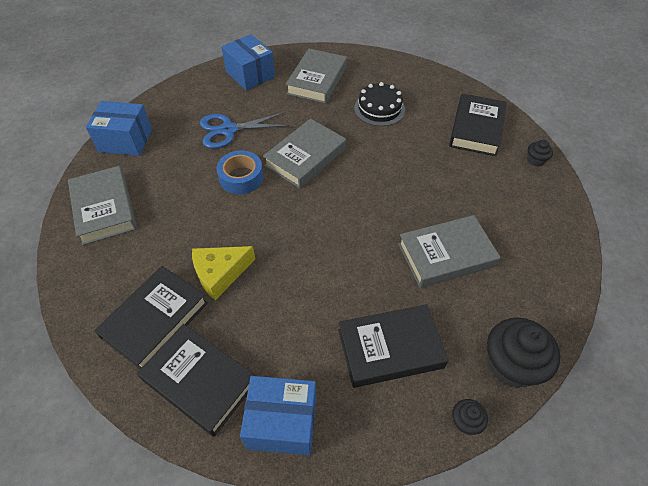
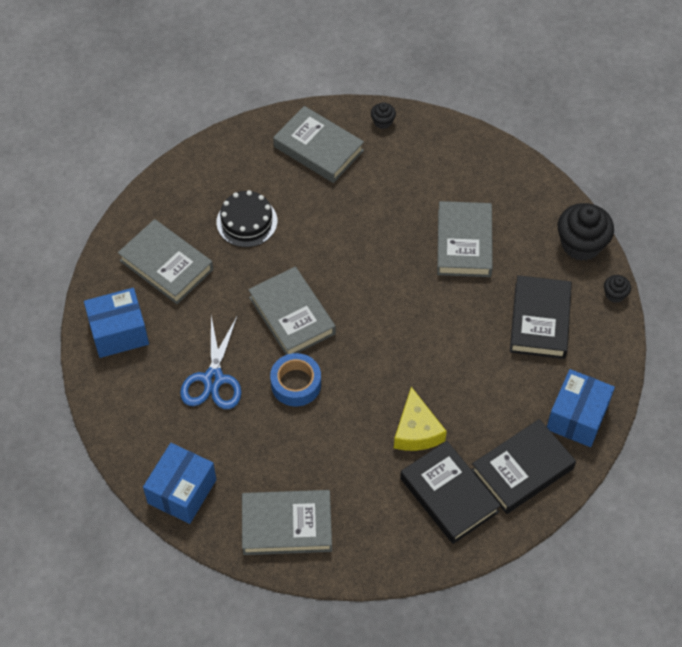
camera: 70 degrees left, 5 degrees up
(476, 129) = (318, 149): black book -> grey book

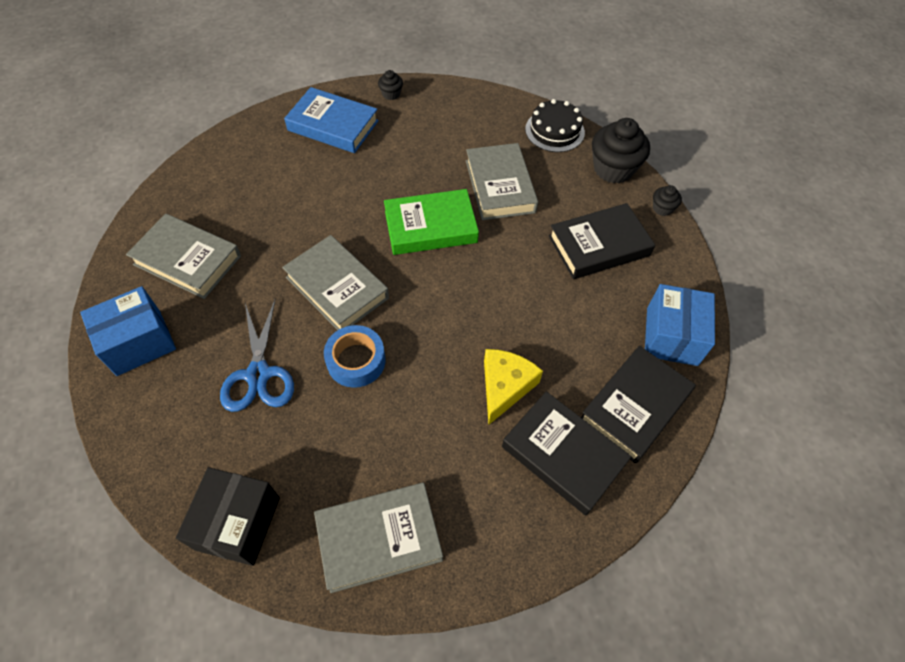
camera: 15 degrees left, 0 degrees up
(182, 491) = (238, 523): blue box -> black box
(247, 221) = (271, 202): black cake -> black cake (554, 131)
(318, 149) = (333, 125): grey book -> blue book
(388, 273) = (430, 227): none -> green book
(416, 431) = (505, 387): yellow cheese -> yellow cheese turned 135 degrees counterclockwise
(540, 320) = (599, 246): black book -> black book turned 75 degrees clockwise

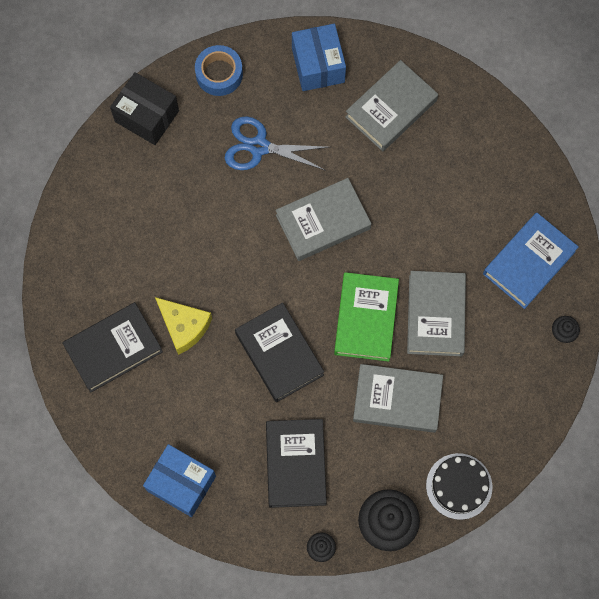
camera: 110 degrees right, 15 degrees up
(356, 361) = (246, 220): blue tape -> blue tape (219, 74)
(379, 538) = (102, 203): grey book -> grey book (435, 315)
(635, 406) = (131, 421): black book -> black book (279, 354)

